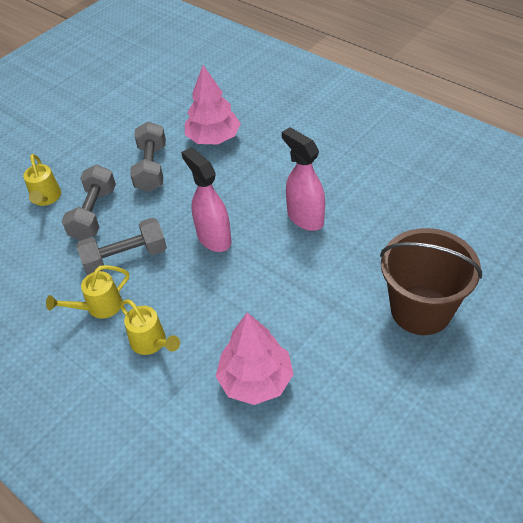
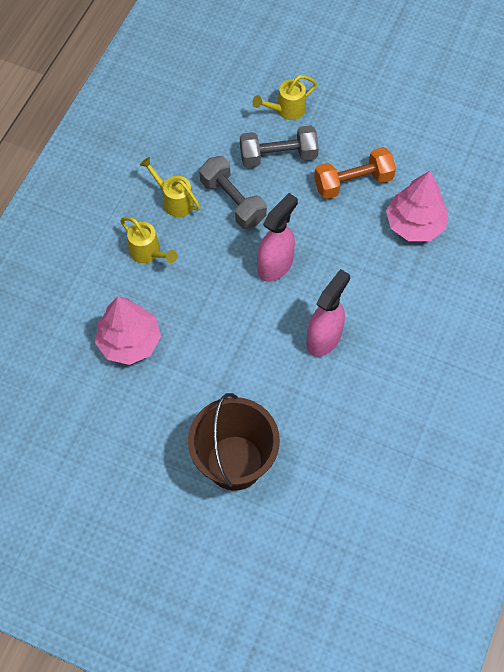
camera: 70 degrees right, 15 degrees up
(151, 168) = (353, 182): grey dumbbell -> orange dumbbell
(151, 343) = (148, 252): yellow watering can -> yellow watering can turned 75 degrees counterclockwise

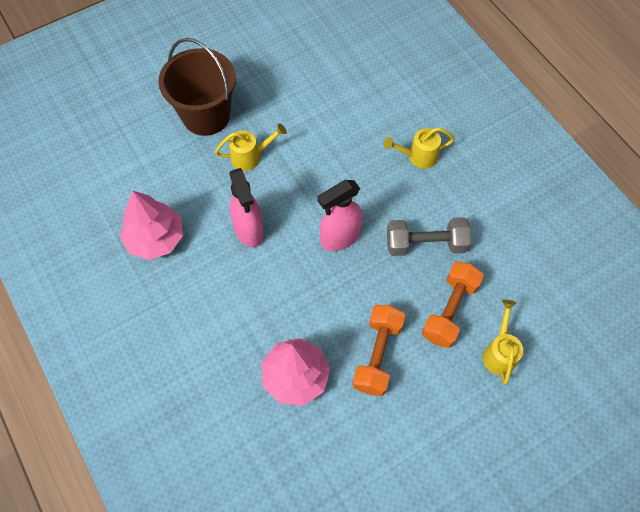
camera: 125 degrees right, 0 degrees up
(129, 342) = (349, 105): pink tree -> pink tree (155, 238)
(174, 201) = (456, 202): yellow watering can -> yellow watering can (250, 157)
(275, 265) = (339, 237): pink spray bottle -> pink spray bottle turned 75 degrees clockwise
(278, 156) = (449, 310): grey dumbbell -> orange dumbbell

